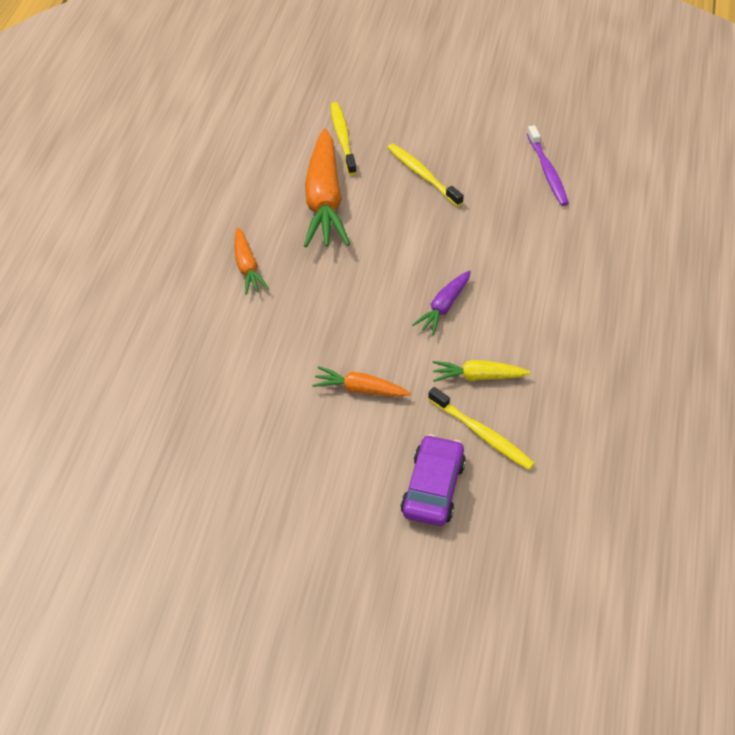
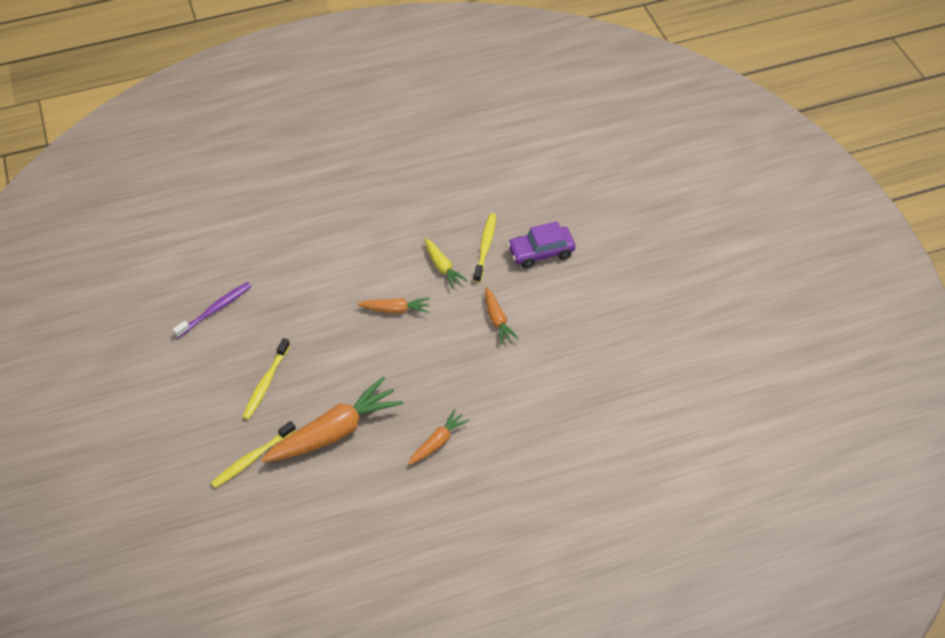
camera: 120 degrees left, 0 degrees up
(443, 307) = (396, 310): purple carrot -> orange carrot

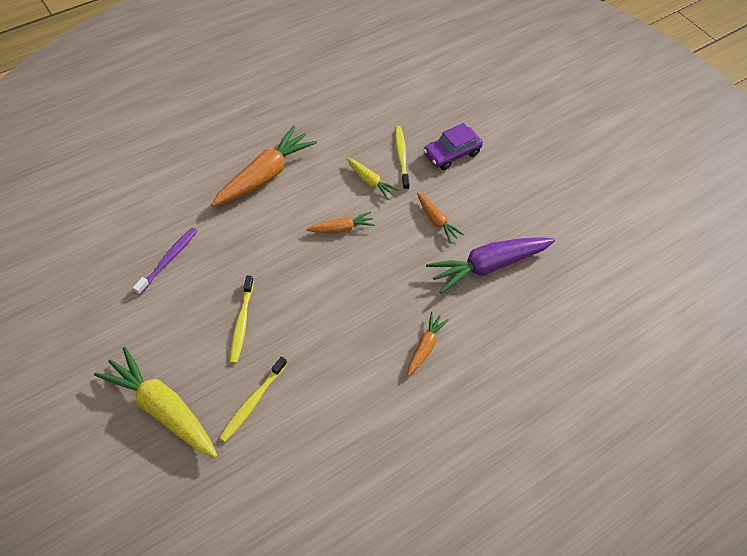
camera: 20 degrees left, 5 degrees up
(168, 446) = (162, 408): none -> yellow carrot
(335, 432) = (325, 357): orange carrot -> orange carrot (265, 175)
(534, 376) = (488, 266): none -> purple carrot

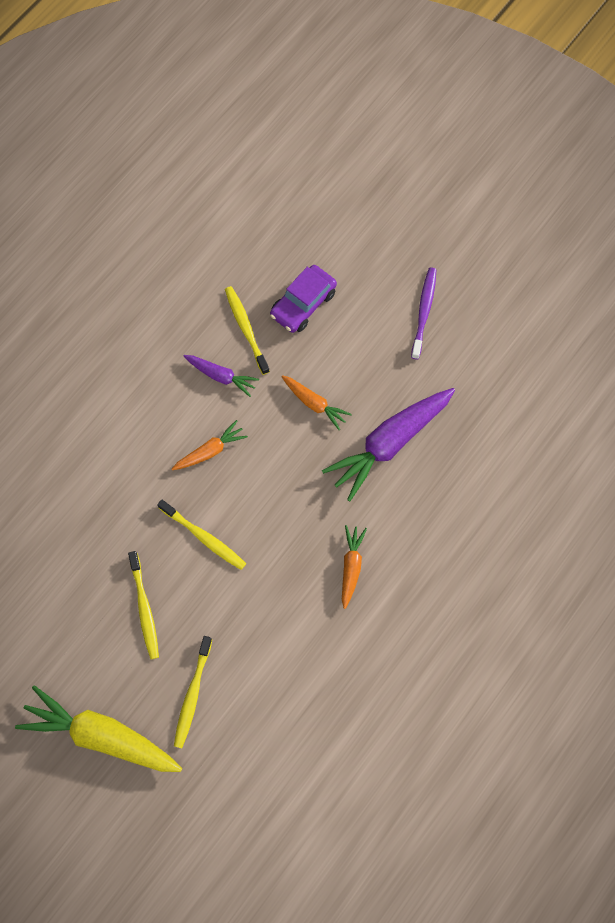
camera: 15 degrees left, 15 degrees up
(168, 260) = (31, 560): purple toothbrush -> purple toothbrush (424, 312)
(265, 175) = (95, 409): orange carrot -> none
(311, 287) = (204, 537): none -> yellow toothbrush
(370, 182) = (221, 376): yellow carrot -> purple carrot

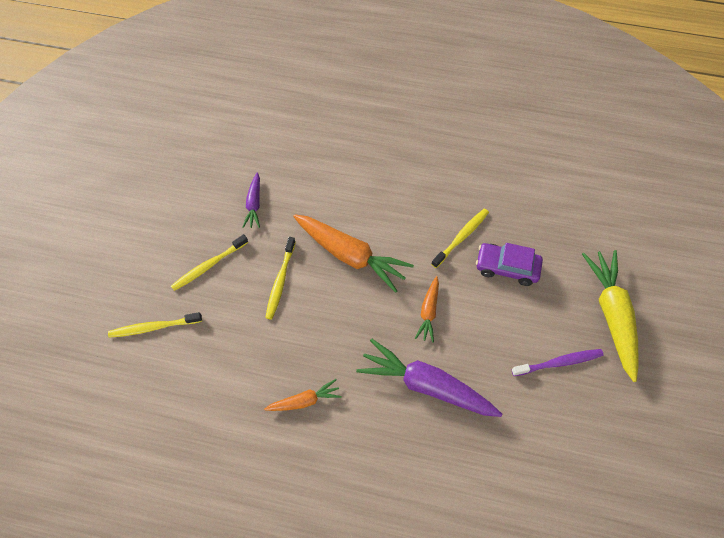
camera: 65 degrees right, 10 degrees down
(101, 735) = (103, 279): yellow carrot -> yellow carrot (611, 314)
(210, 450) = (351, 256): orange carrot -> orange carrot, size x1.93
(221, 376) = (413, 237): purple carrot -> purple carrot (254, 205)

